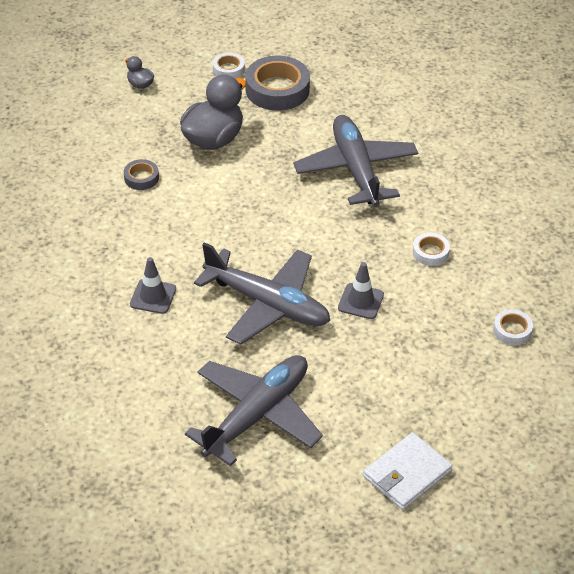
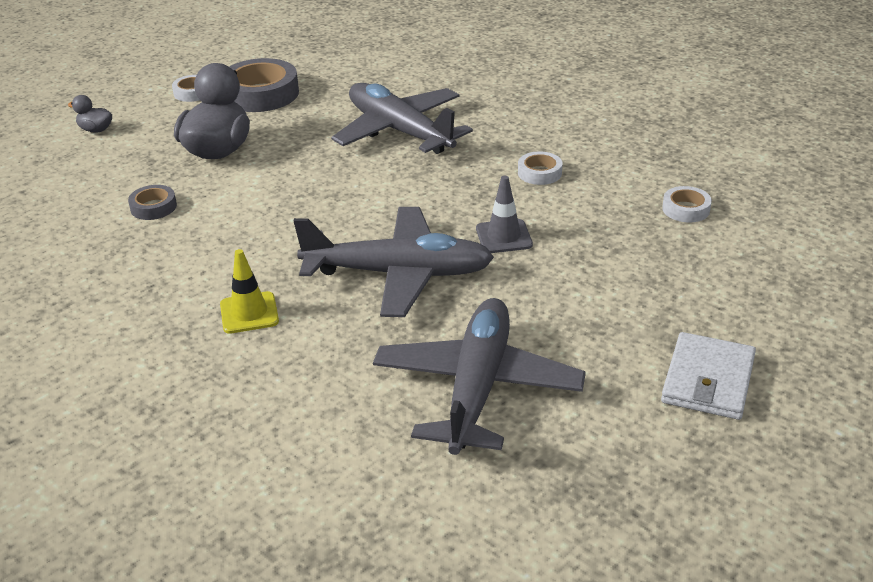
camera: 25 degrees left, 10 degrees down
(153, 296) = (249, 313): grey traffic cone -> yellow traffic cone

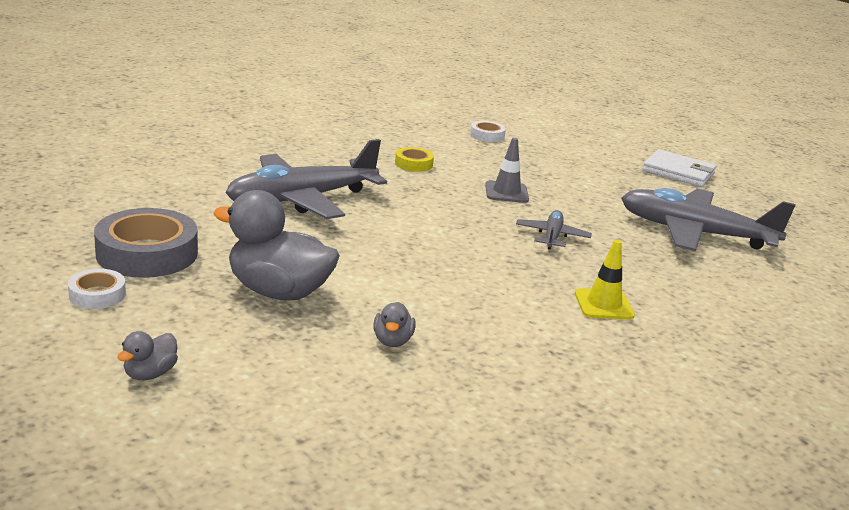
camera: 85 degrees left, 10 degrees down
(153, 207) = (392, 341): grey tape -> grey duck
(399, 274) = (552, 236): grey plane -> grey plane, size x0.48
(539, 173) = (413, 164): white tape -> yellow tape

